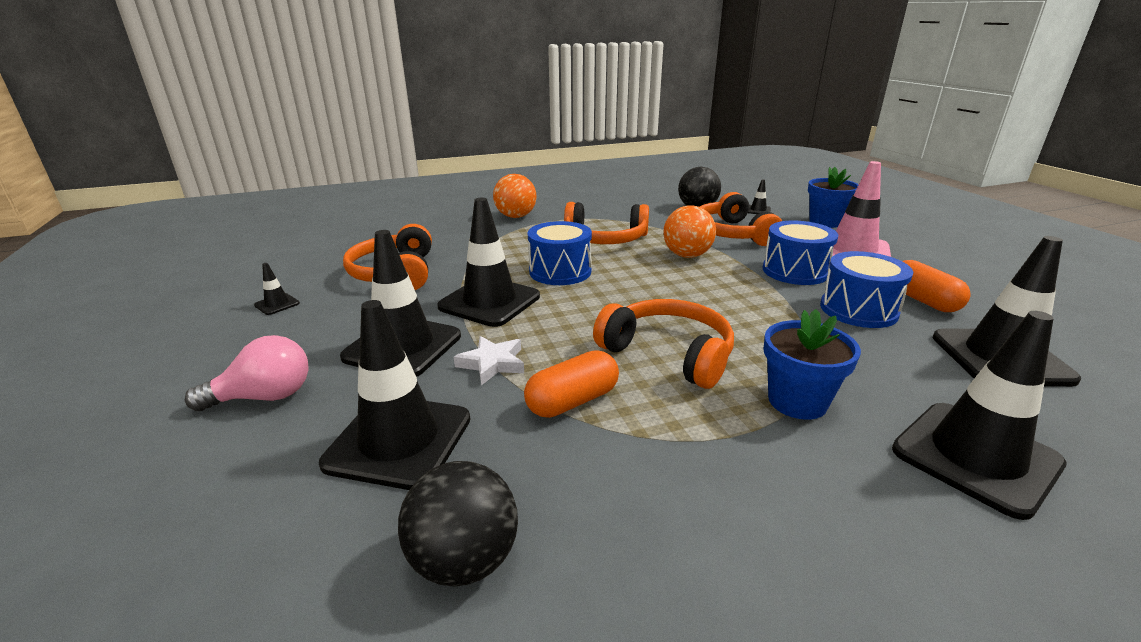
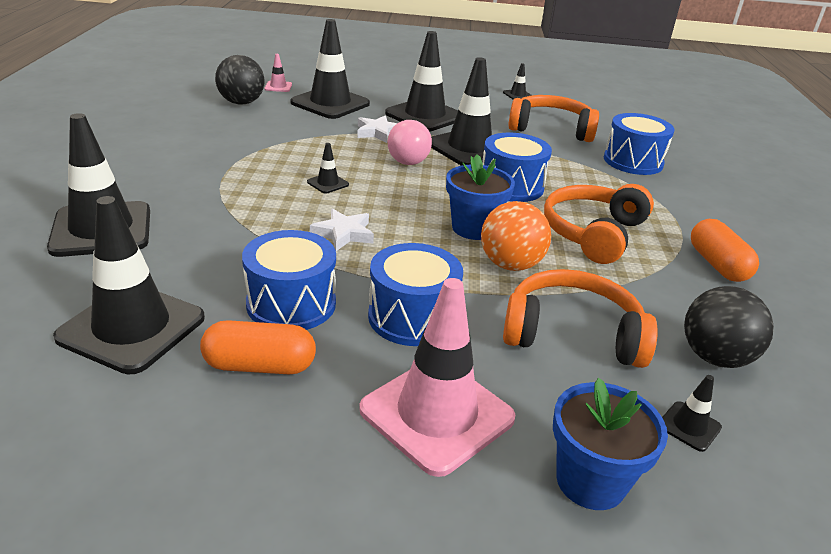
camera: 110 degrees right, 5 degrees up
(264, 397) = (401, 86): pink light bulb -> pink light bulb (408, 158)
(328, 550) = (278, 87): none -> pink traffic cone
(453, 237) = (633, 161): none -> blue drum
(516, 216) = (698, 204): orange ball -> none
(573, 401) = (312, 142): orange capsule -> orange capsule (717, 265)
(668, 353) = (328, 183): orange headphones -> black traffic cone
(744, 318) = (343, 233): none -> white star
(797, 401) = (223, 202): blue flower pot -> blue flower pot (473, 228)

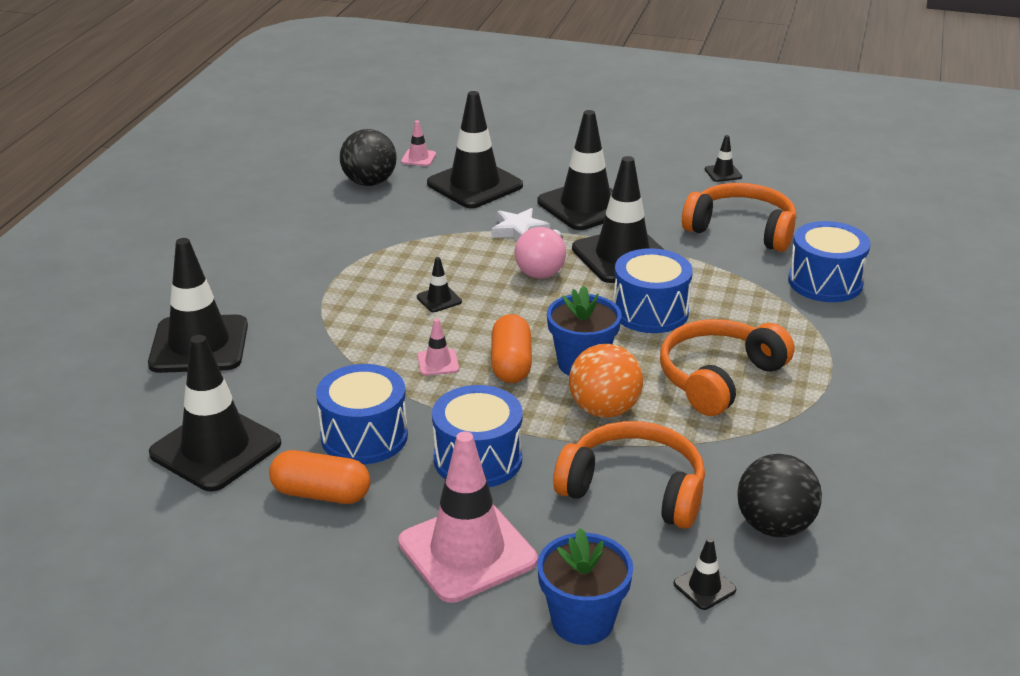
camera: 15 degrees right, 0 degrees up
(343, 233) = (438, 363): white star -> pink traffic cone
(717, 265) = (846, 425): orange capsule -> orange capsule (511, 364)

